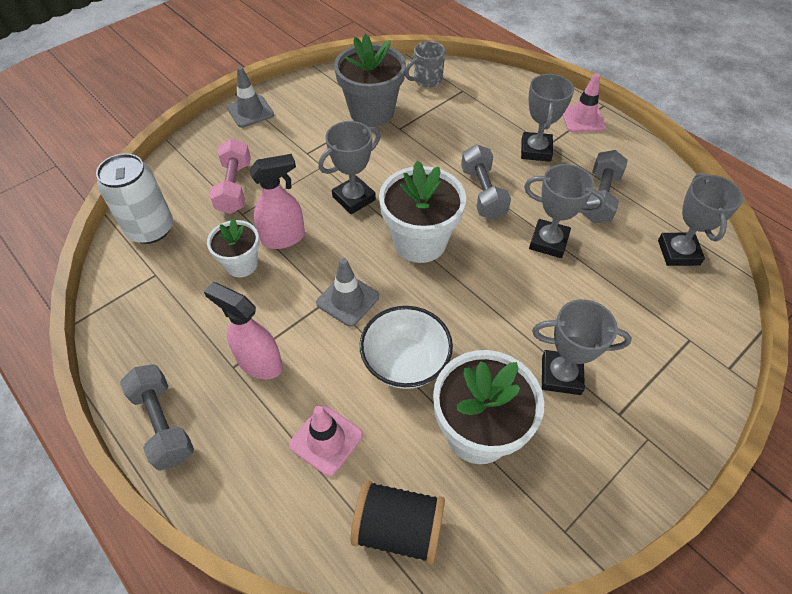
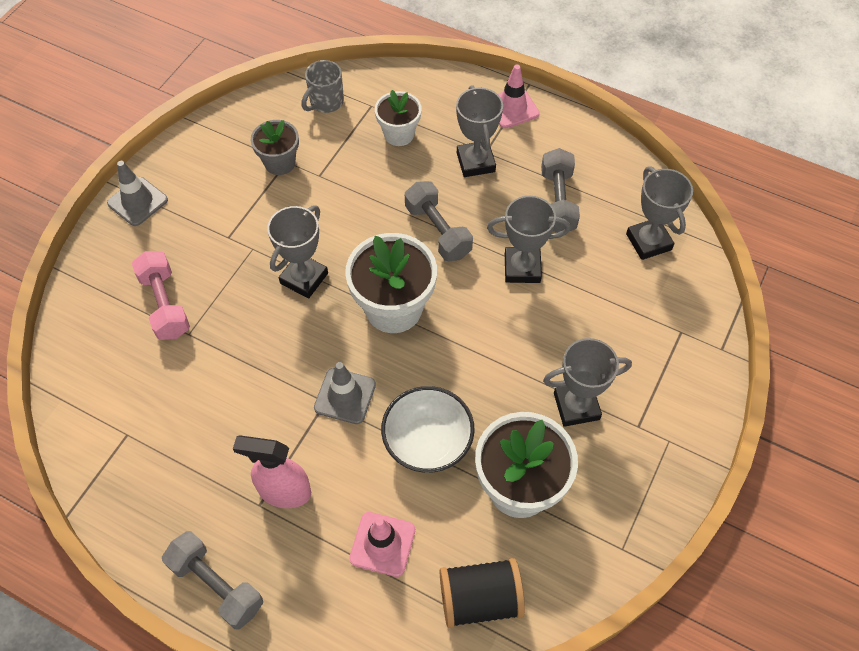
camera: 20 degrees left, 5 degrees up
(150, 229) = (94, 384): white can -> none
(241, 264) = (216, 393): white flower pot -> white flower pot (399, 134)
(284, 238) = (248, 348): pink spray bottle -> none
(372, 112) = (280, 163): grey flower pot -> grey flower pot, size x0.59

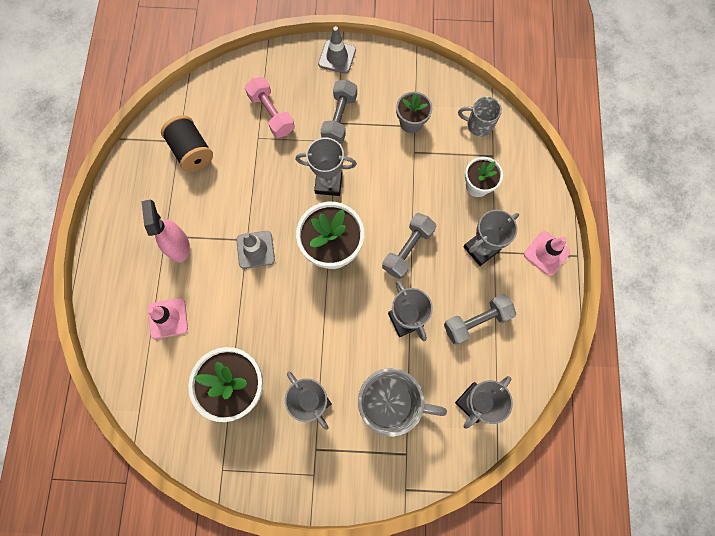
camera: 65 degrees right, 15 degrees up
(165, 304) = (271, 114): pink dumbbell -> pink dumbbell turned 75 degrees counterclockwise
(217, 585) = (109, 238): grey dumbbell -> grey dumbbell (339, 118)
(427, 442) = (245, 315): white bowl -> none
(480, 599) = (155, 392): black spool -> black spool (192, 151)
(614, 324) = (390, 402): none -> grey mug

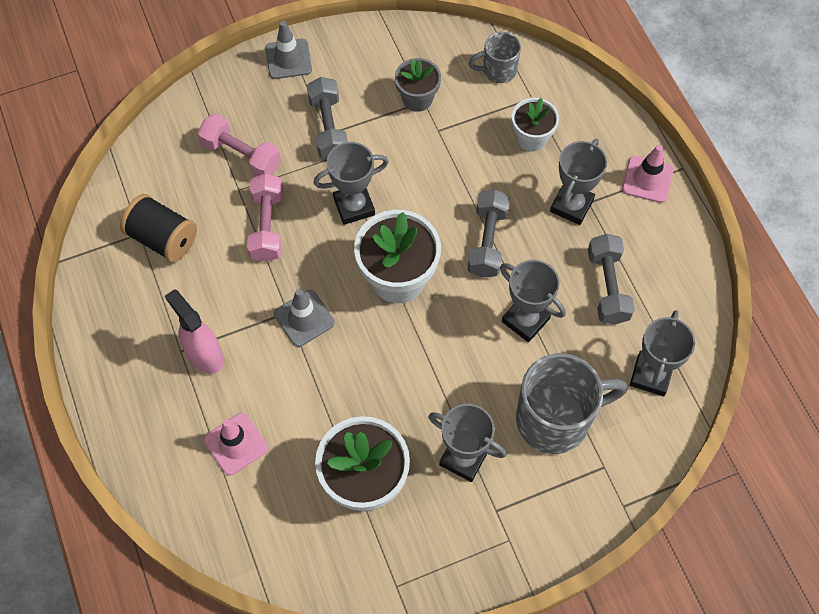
camera: 25 degrees left, 10 degrees down
(264, 172) = (267, 226): none -> pink dumbbell
(476, 321) = (607, 287): grey dumbbell -> grey dumbbell turned 45 degrees counterclockwise

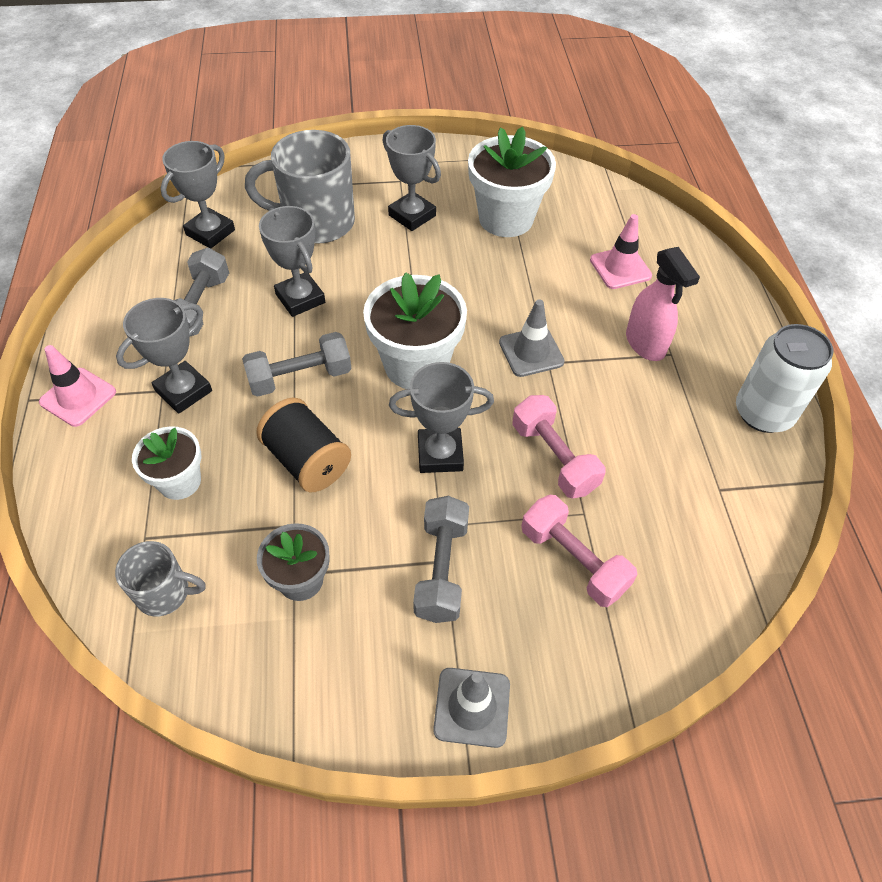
camera: 165 degrees left, 10 degrees down
(101, 310) = (763, 413): none -> white can
(163, 239) = (688, 475): black spool -> black spool (307, 460)
(267, 226) = (554, 458): pink dumbbell -> pink dumbbell turned 45 degrees counterclockwise
(487, 241) = (300, 377): grey dumbbell -> grey dumbbell turned 45 degrees clockwise

